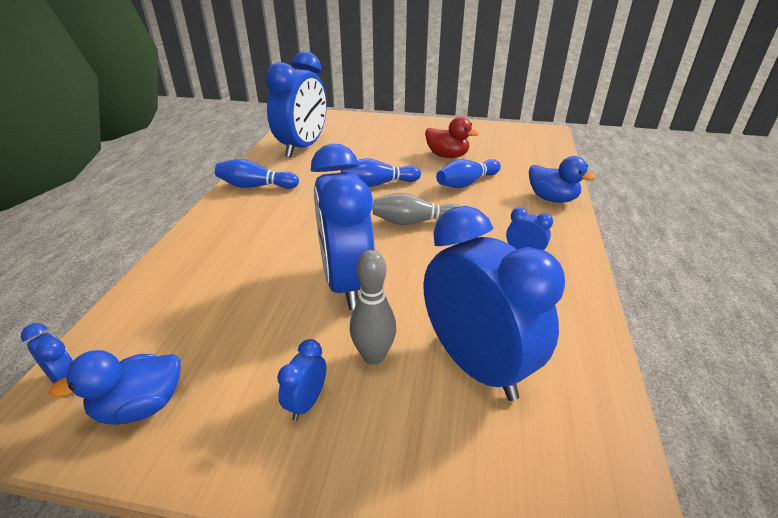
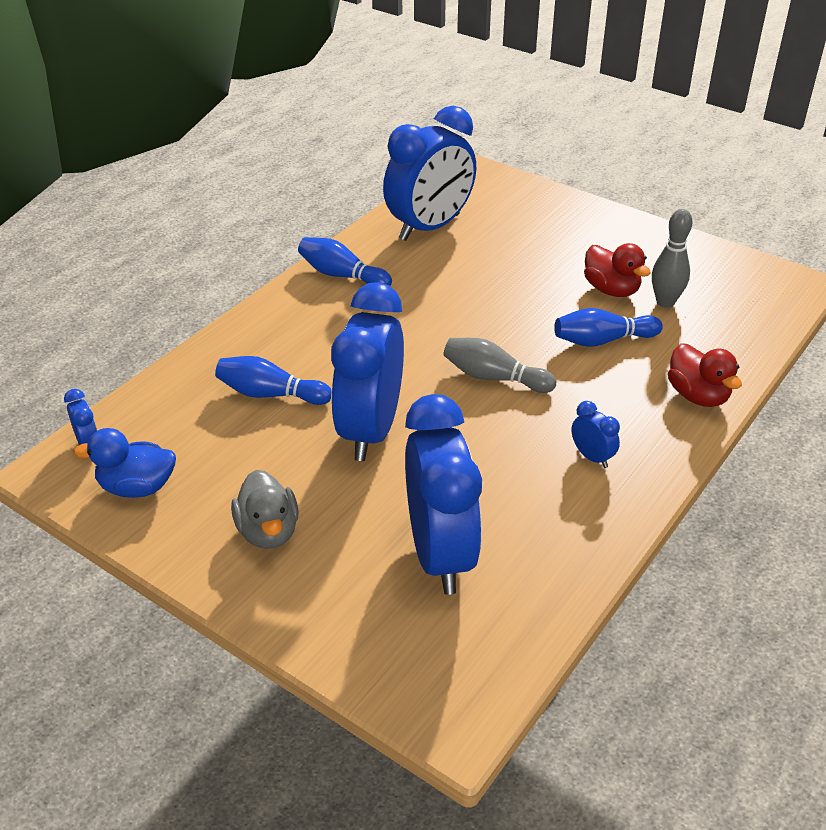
camera: 25 degrees right, 5 degrees up
(306, 403) = (268, 531): blue clock -> grey duck
(373, 356) = (350, 512): grey bowling pin -> grey bowling pin (665, 302)
(378, 184) = (488, 311): blue bowling pin -> blue bowling pin (270, 394)
(552, 199) = (697, 396): blue duck -> red duck

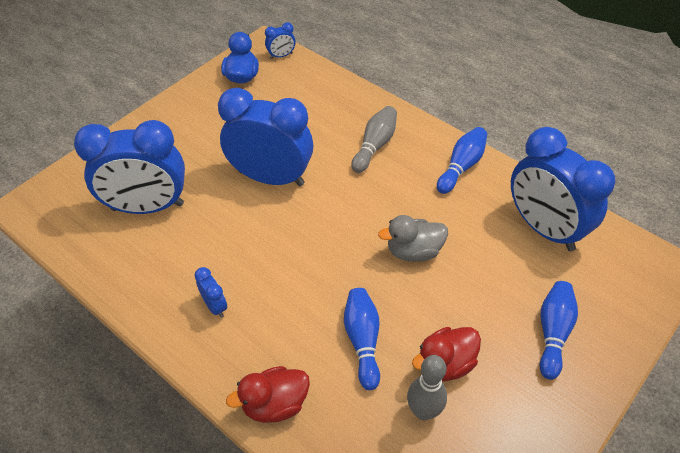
camera: 95 degrees right, 10 degrees up
(268, 531) = (191, 130): grey duck -> grey duck (413, 251)
(270, 394) = (317, 129): blue bowling pin -> blue bowling pin (553, 333)
(494, 378) = (319, 254): grey bowling pin -> grey bowling pin (375, 146)
(592, 457) = (215, 306): blue clock -> blue clock turned 90 degrees counterclockwise

